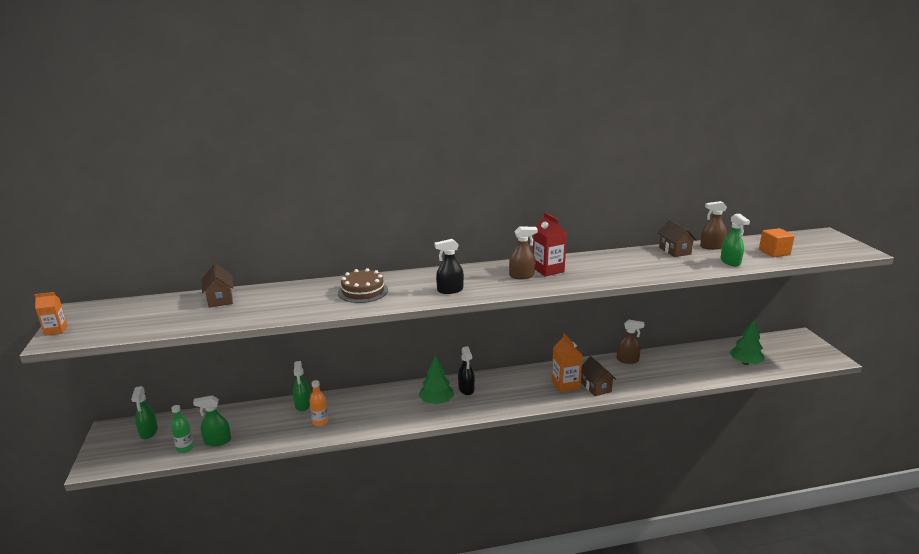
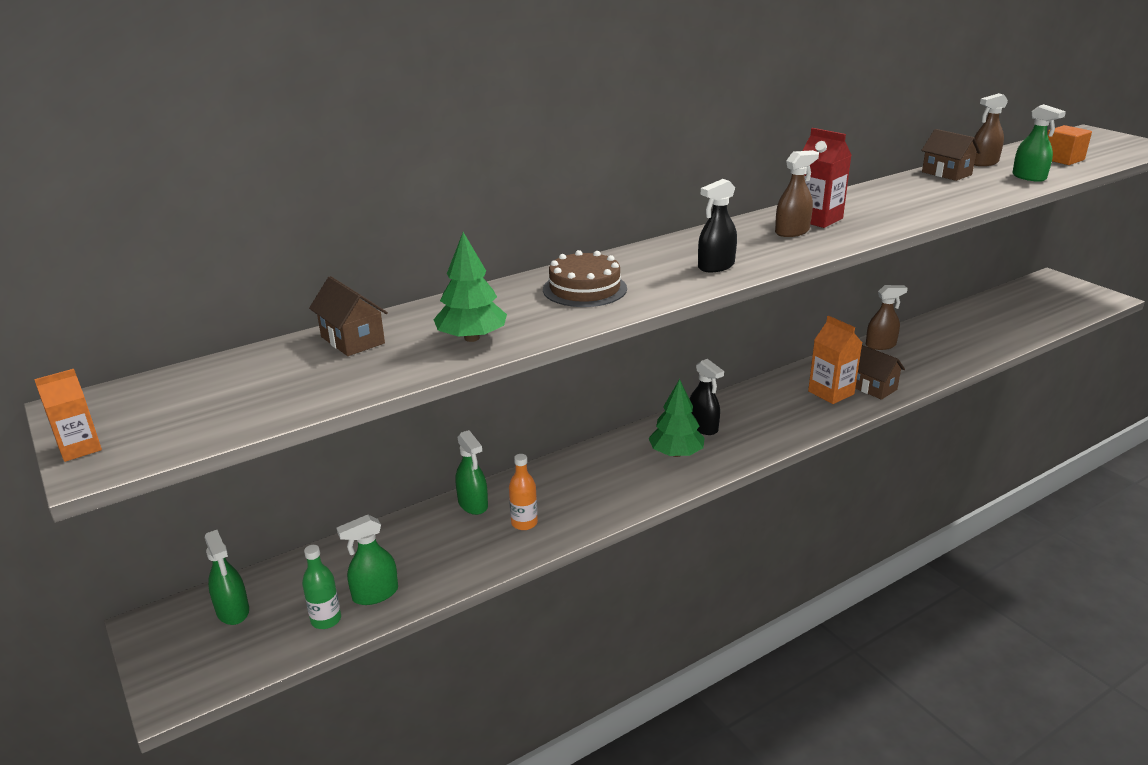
camera: 20 degrees left, 5 degrees up
(745, 363) = (1020, 321): green tree -> green tree (471, 338)

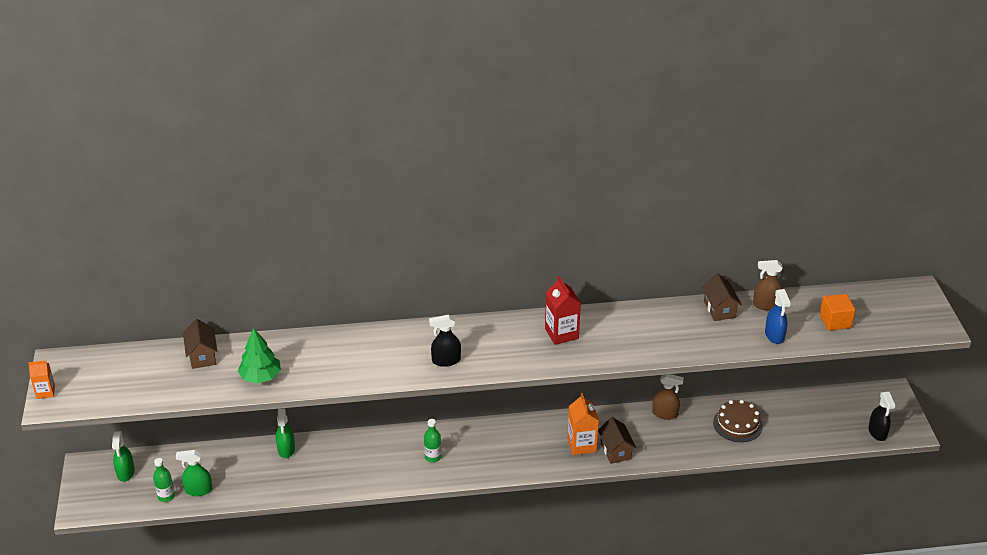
camera: 25 degrees right, 10 degrees up
(524, 523) = (305, 474): orange bottle -> none
(584, 289) = (352, 355): brown cake -> brown cake (737, 424)
(676, 453) = (433, 457): green tree -> green bottle
(703, 427) = (468, 442): black spray bottle -> black spray bottle (877, 432)
(792, 232) = (529, 342): brown spray bottle -> none
(1029, 177) = (774, 335): green spray bottle -> blue spray bottle

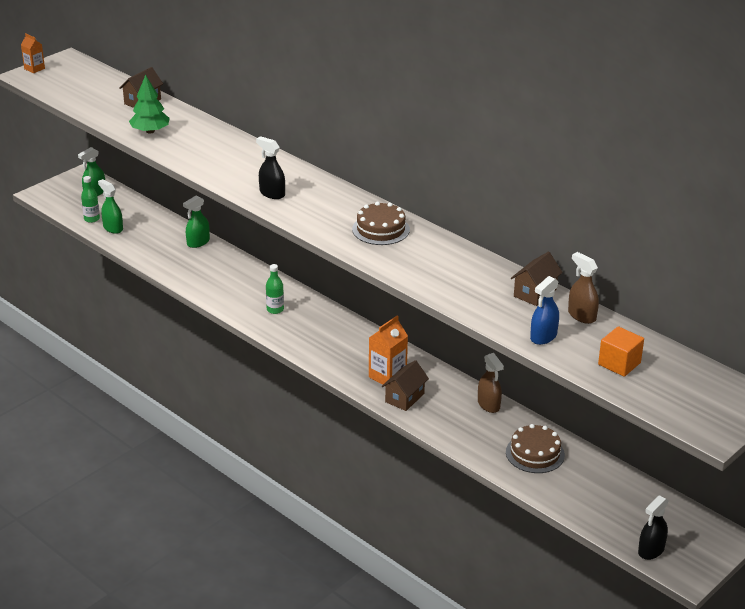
camera: 50 degrees right, 5 degrees down
(561, 333) = (381, 229): red carton -> brown cake

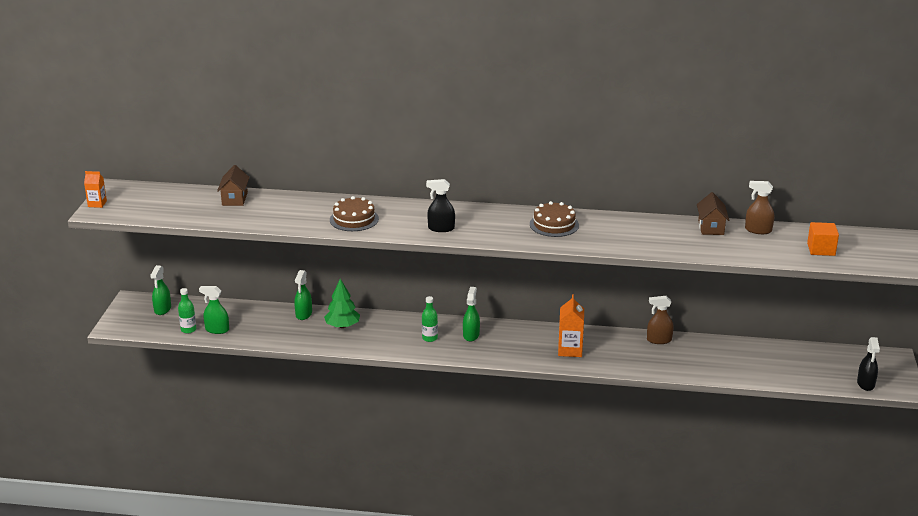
camera: 35 degrees left, 5 degrees down
(150, 131) = (276, 217): green tree -> green tree (342, 326)
(315, 322) = (471, 335): none -> green spray bottle
(404, 398) = (600, 359): brown house -> none
(488, 405) = (659, 340): brown spray bottle -> brown spray bottle turned 150 degrees clockwise
(535, 453) = (726, 357): brown cake -> brown cake (354, 219)
(543, 337) = (756, 251): blue spray bottle -> none

